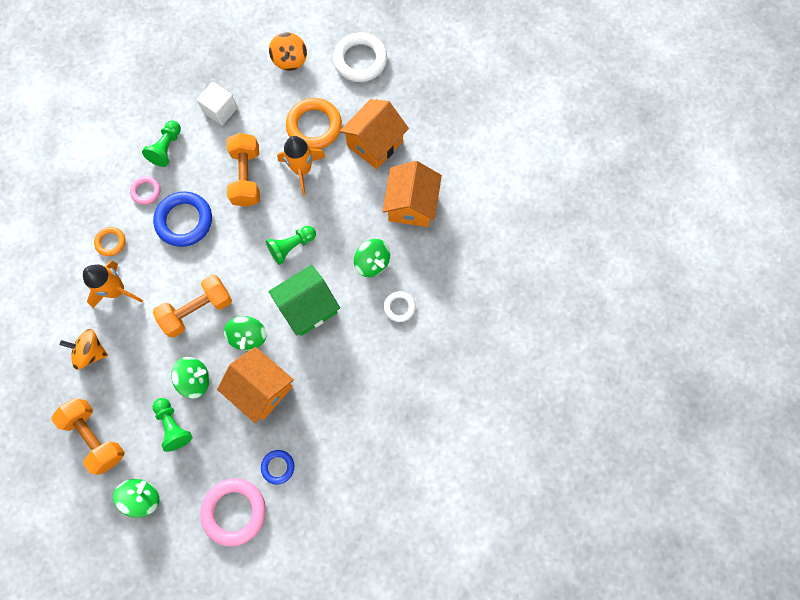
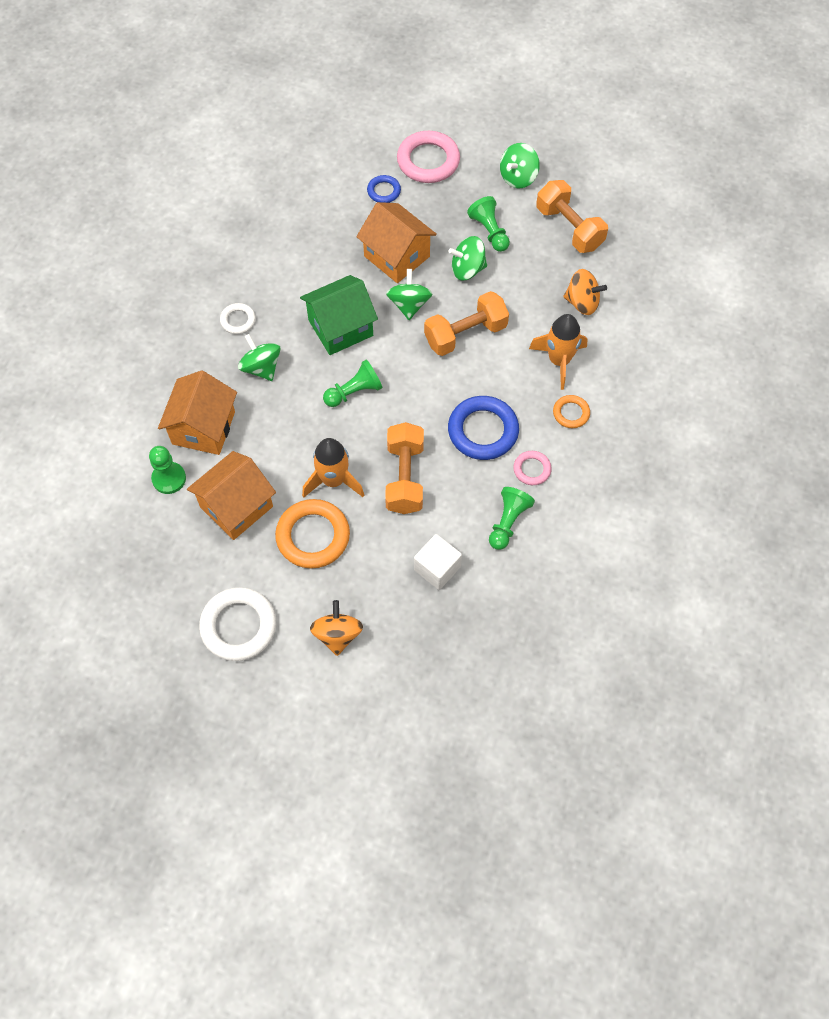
camera: 175 degrees left, 10 degrees down
(431, 161) = (169, 478): none -> green pawn

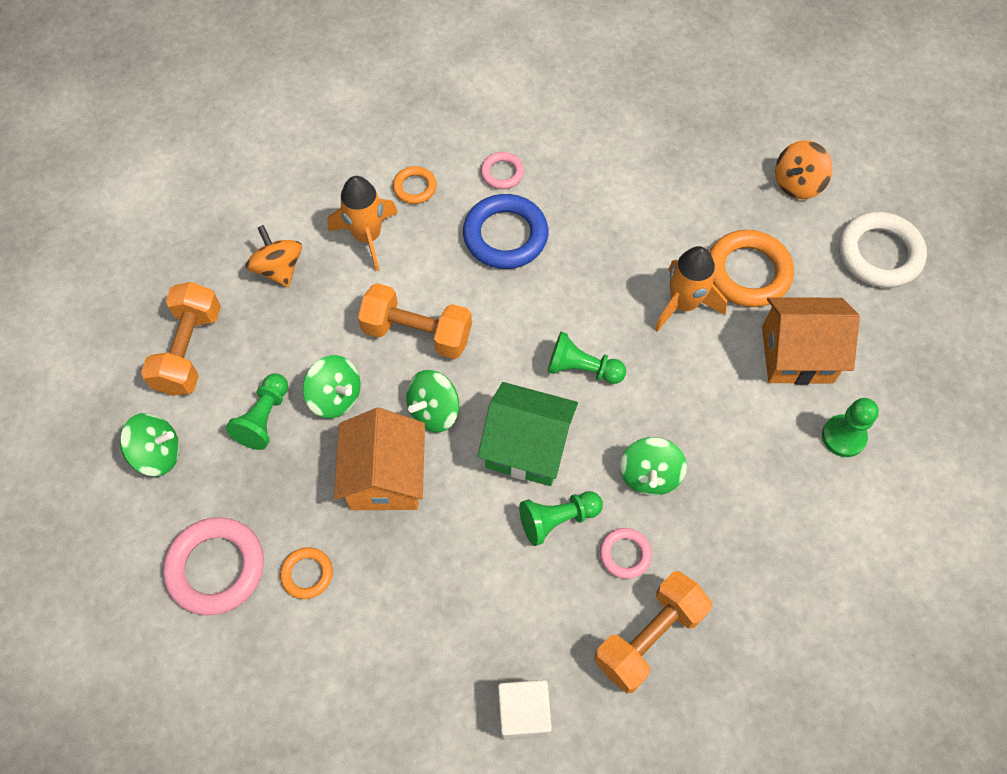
camera: 135 degrees left, 0 degrees up
(203, 428) = (765, 460): orange house -> none
(238, 320) = (625, 554): white ring -> pink ring
(384, 191) = (307, 574): blue ring -> orange ring
(405, 477) = (616, 254): orange dumbbell -> orange dumbbell (649, 637)
(437, 568) = (665, 166): white cube -> white cube (523, 713)
(508, 522) = (569, 152): green pawn -> green pawn (557, 519)

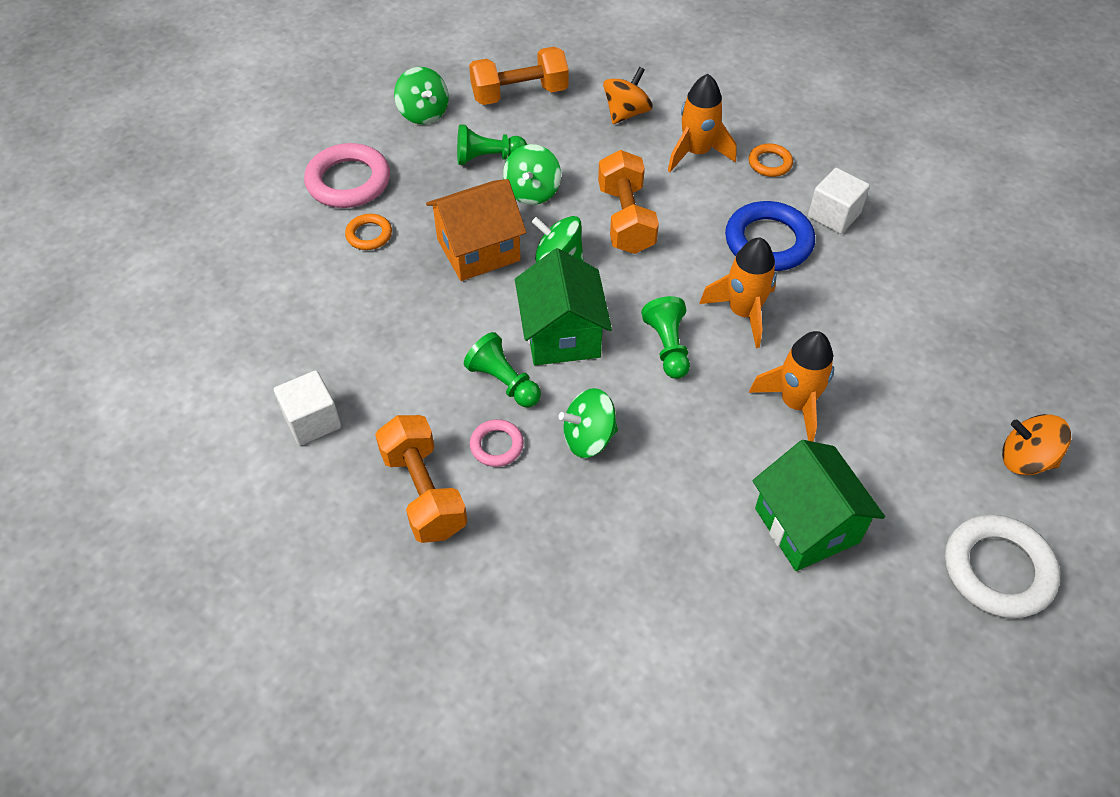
camera: 65 degrees right, 10 degrees down
(502, 173) = (834, 215): pink ring -> white cube
(573, 294) = (743, 313): none -> orange rocket
(649, 637) = (424, 492): orange dumbbell -> orange dumbbell turned 45 degrees clockwise
(748, 272) = (875, 448): orange ring -> none
(797, 355) = (807, 525): orange house -> green house
(843, 437) = (736, 601): green pawn -> none

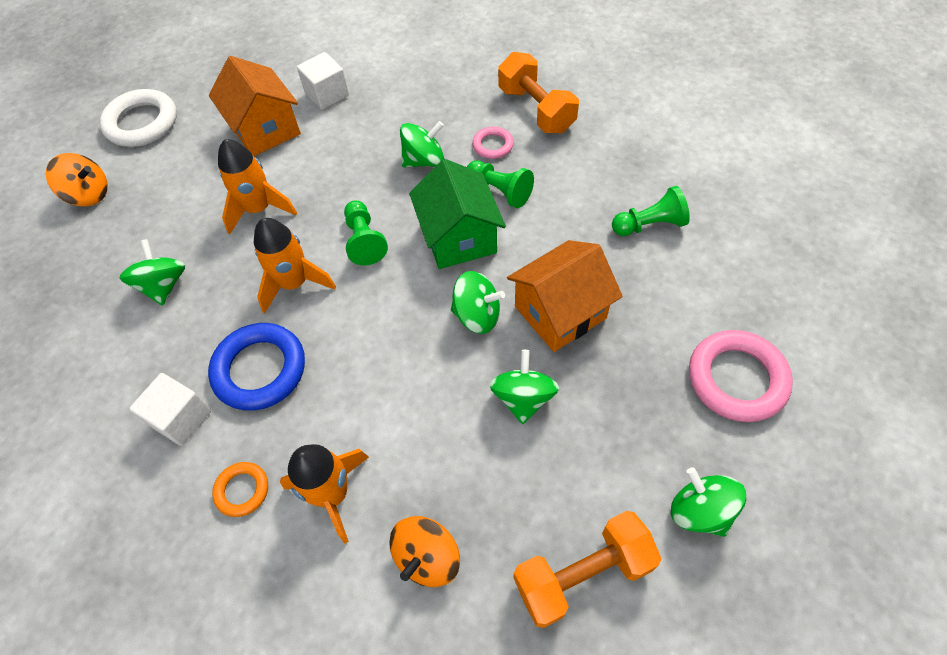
camera: 175 degrees right, 5 degrees up
(312, 421) = (639, 141): white cube -> white cube (327, 94)
(369, 235) = (678, 312): orange ring -> none
(487, 158) = (589, 442): green pawn -> green pawn (649, 225)
(626, 219) = (413, 375): orange dumbbell -> none
(807, 525) = (265, 129): green house -> orange house
(887, 331) = (164, 285): none -> green spinning top

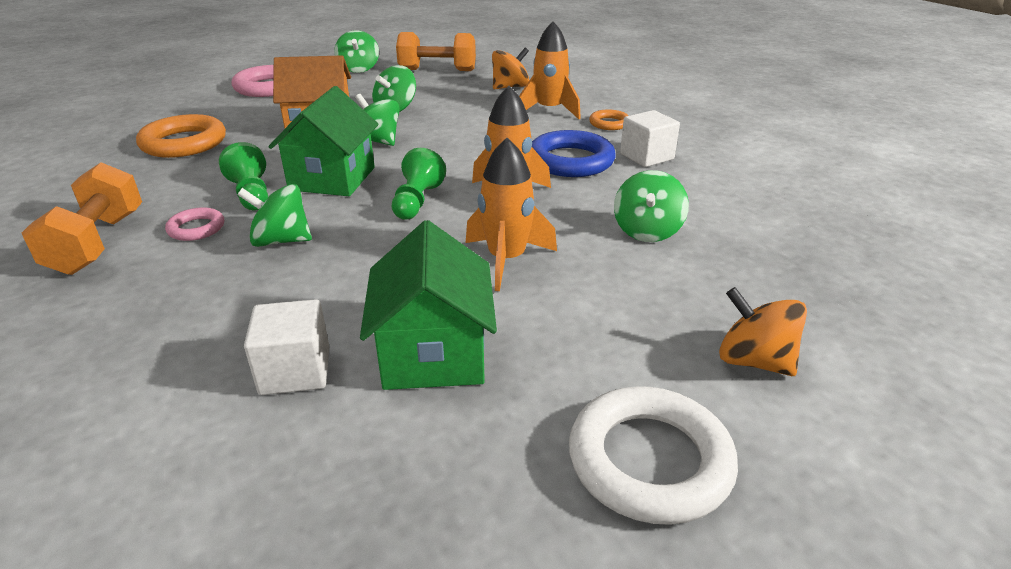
camera: 155 degrees left, 25 degrees down
(265, 129) = (433, 353): orange house -> green house
(649, 225) = (184, 143): green pawn -> orange ring

